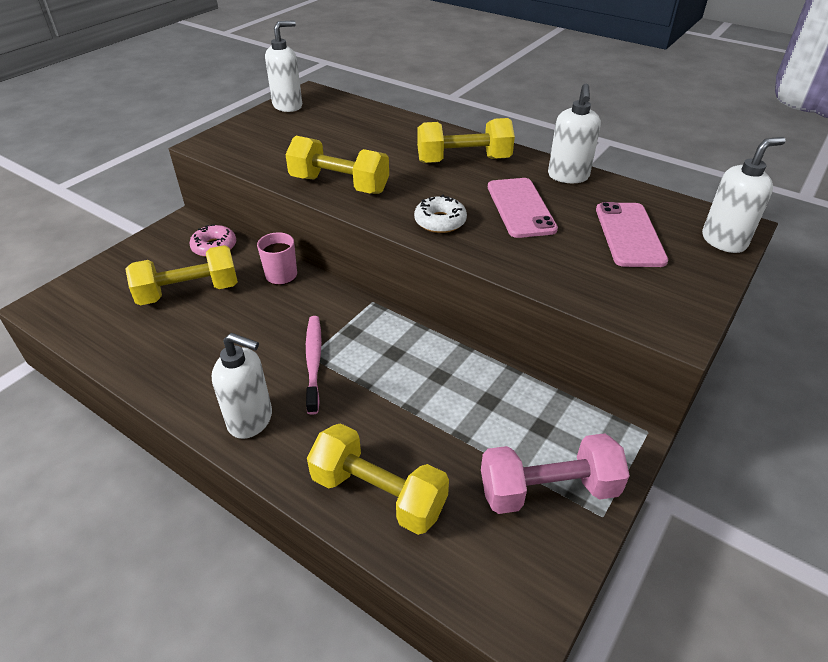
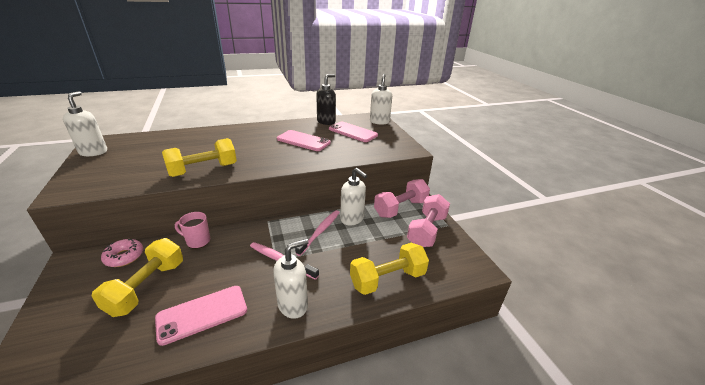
camera: 55 degrees left, 10 degrees down
(184, 355) = (202, 314): none -> pink phone
(404, 362) = (320, 231): none -> pink toothbrush
(440, 221) = (281, 160): white donut -> none
(463, 160) = (249, 135): yellow dumbbell -> none
(568, 176) = (301, 124): white soap dispenser -> white soap dispenser (352, 219)
(569, 422) = (400, 208): none -> pink dumbbell
(618, 192) = (326, 122): none -> black soap dispenser

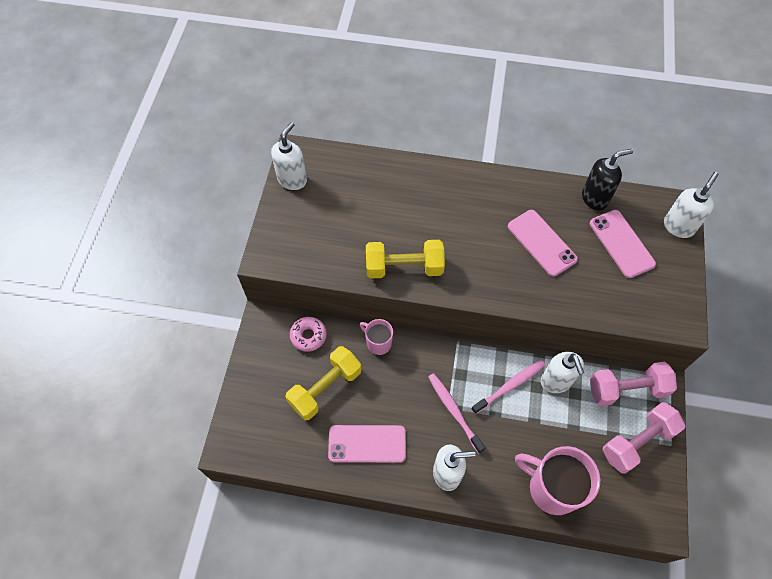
camera: 30 degrees right, 30 degrees up
(387, 279) = (552, 488): yellow dumbbell -> pink mug

